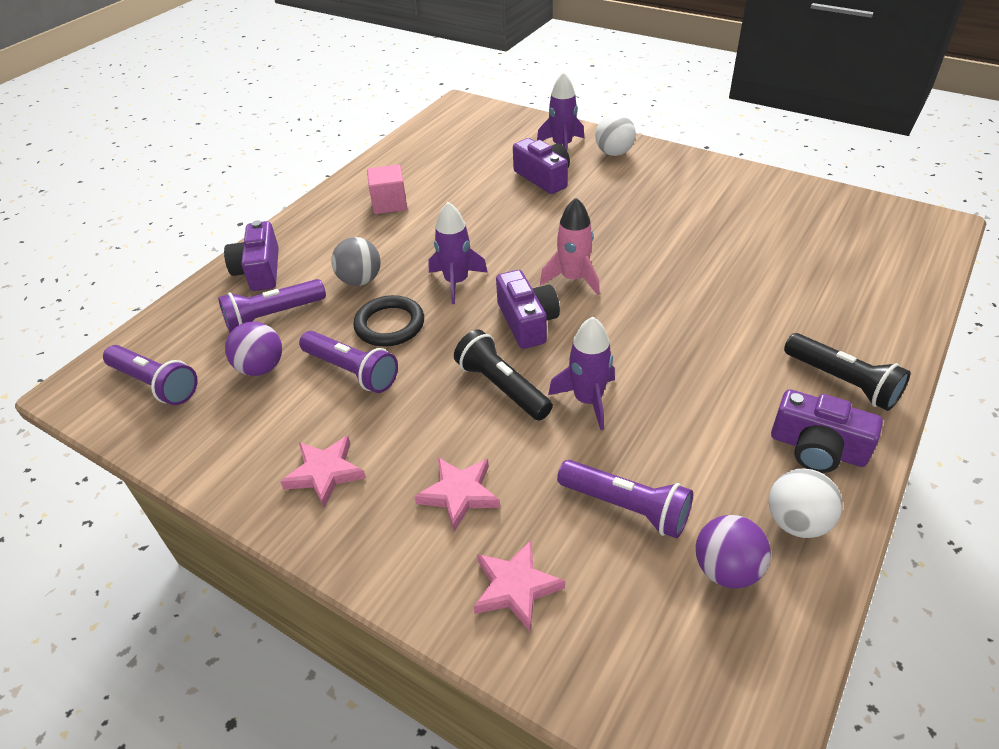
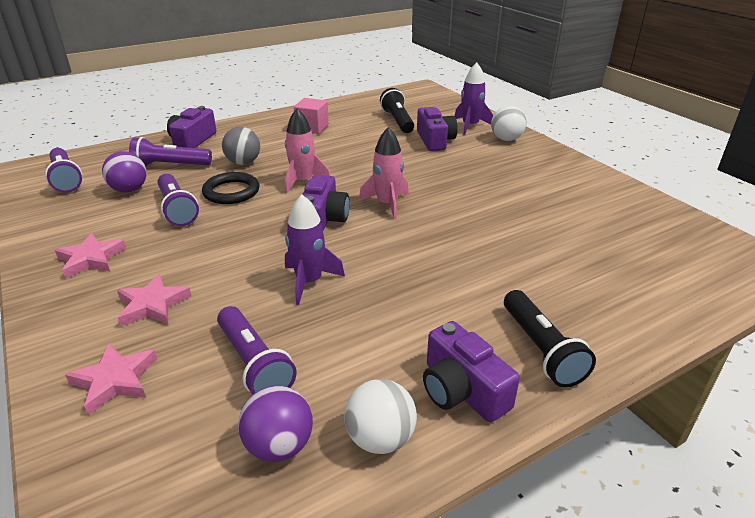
camera: 25 degrees right, 10 degrees down
(456, 282) = (303, 181): purple rocket -> pink rocket
(502, 387) = (259, 252): black flashlight -> black flashlight (397, 121)

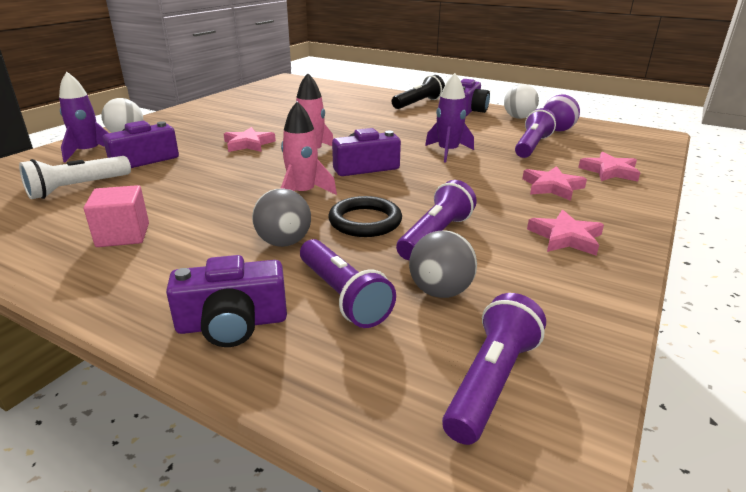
camera: 120 degrees left, 5 degrees down
(129, 190) = (440, 291): purple ball -> grey ball
(397, 121) = (78, 188): black flashlight -> white flashlight
(440, 181) = (248, 144): none -> pink star

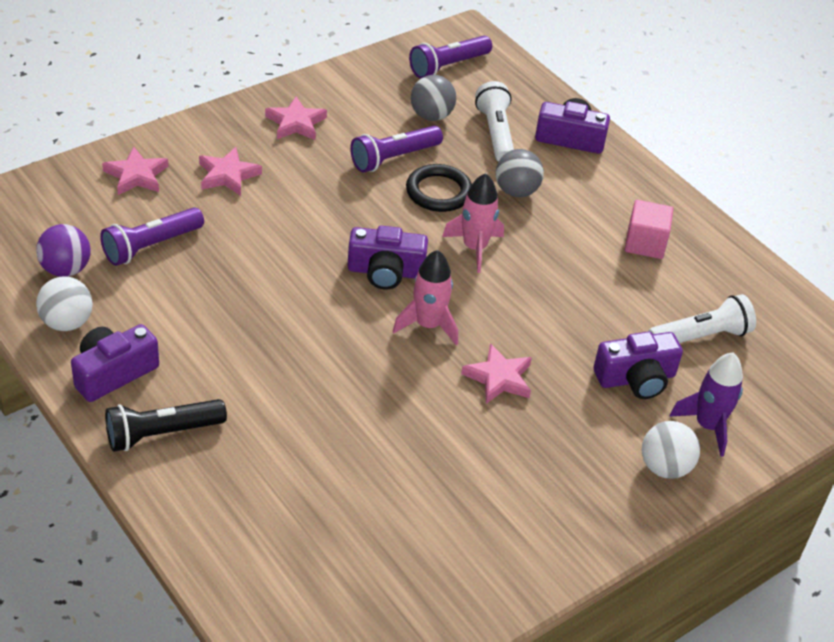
camera: 160 degrees left, 15 degrees up
(342, 296) = (495, 133): purple flashlight -> white flashlight
(448, 152) = (265, 269): purple rocket -> none

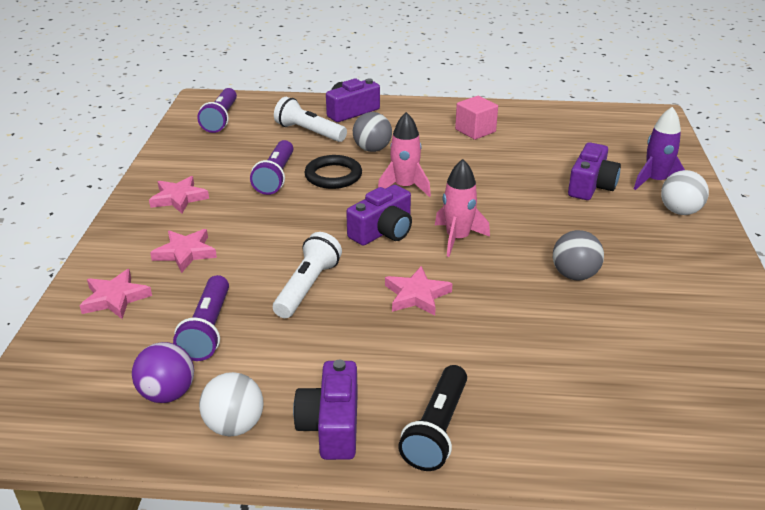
camera: 45 degrees left, 10 degrees down
(431, 116) = (257, 145): grey ball -> grey ball (574, 275)
(499, 378) = (540, 234): pink star -> pink star (417, 295)
(701, 336) = (576, 149): white flashlight -> white flashlight (307, 287)

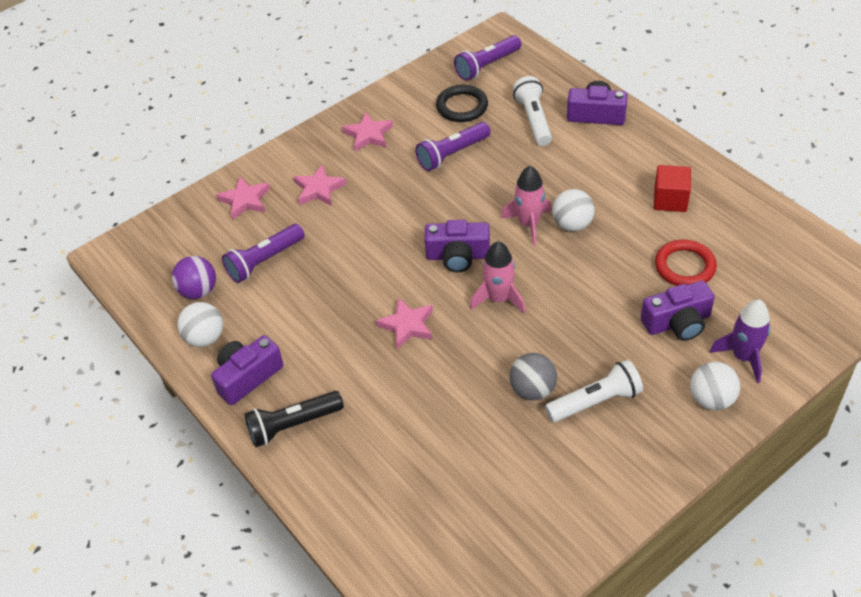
camera: 50 degrees right, 15 degrees up
(307, 287) = (353, 269): white flashlight -> white flashlight (595, 401)
(333, 176) = (493, 179): black ring -> black ring (462, 106)
(372, 149) = (557, 169): grey ball -> none
(435, 172) = (572, 224): none -> white ball
(475, 131) = (670, 200): pink cube -> red cube
(543, 157) = (685, 266): none -> red ring

